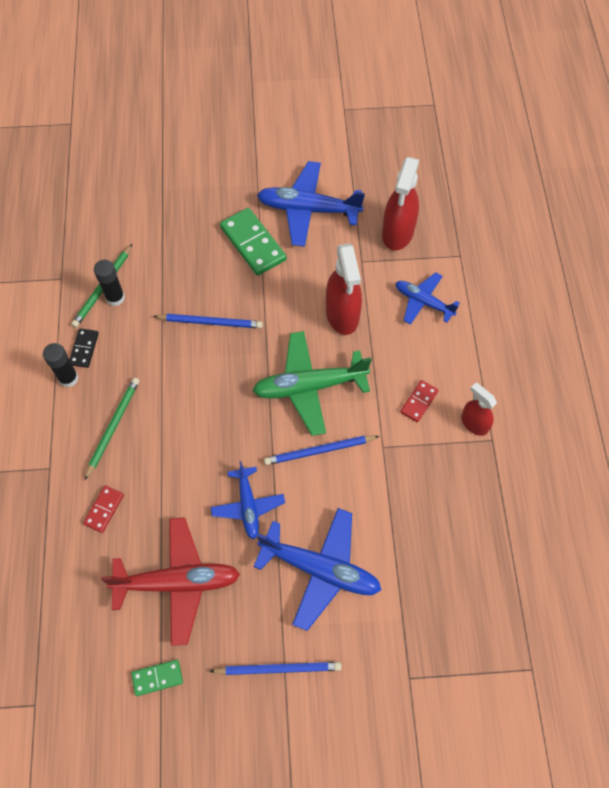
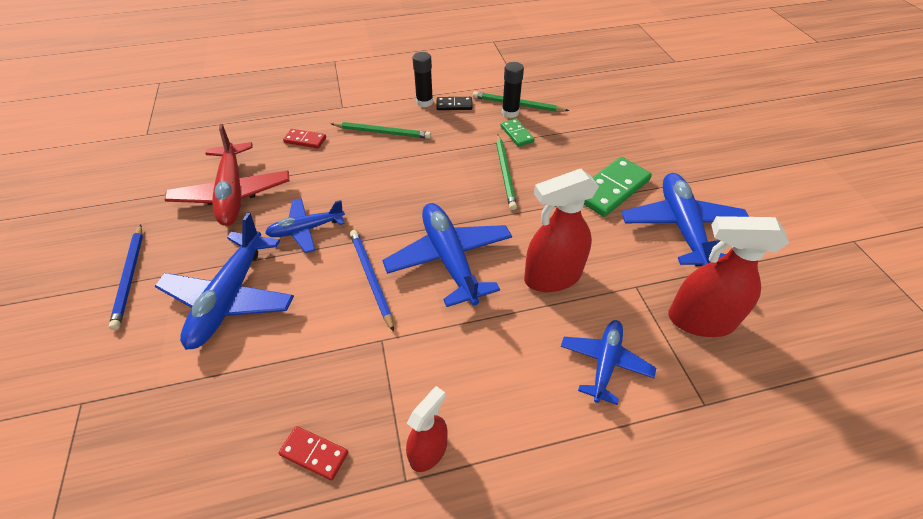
camera: 80 degrees right, 15 degrees down
(157, 678) = (147, 195): green domino -> green domino (516, 134)
(210, 322) = (505, 173): blue pencil -> green pencil
(309, 386) = (449, 259): green plane -> blue plane
(419, 402) = (450, 374): red domino -> red domino (314, 453)

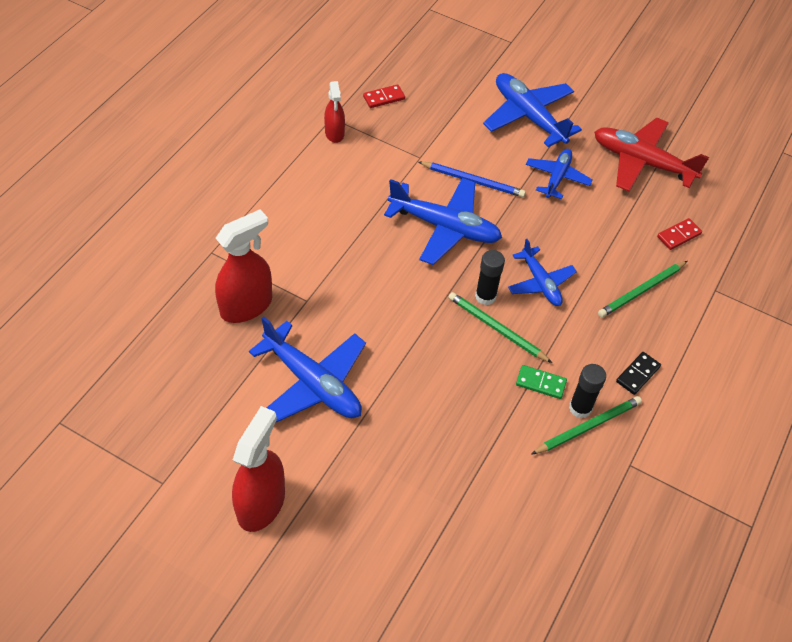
camera: 130 degrees right, 5 degrees up
(130, 277) = (596, 86): blue pencil -> none
(424, 102) = (666, 355): black glue stick -> black glue stick (485, 296)
(552, 277) = (367, 265): red spray bottle -> red spray bottle (261, 503)
(605, 363) = (285, 234): blue plane -> blue plane (540, 283)
(611, 189) = (399, 381): green domino -> none

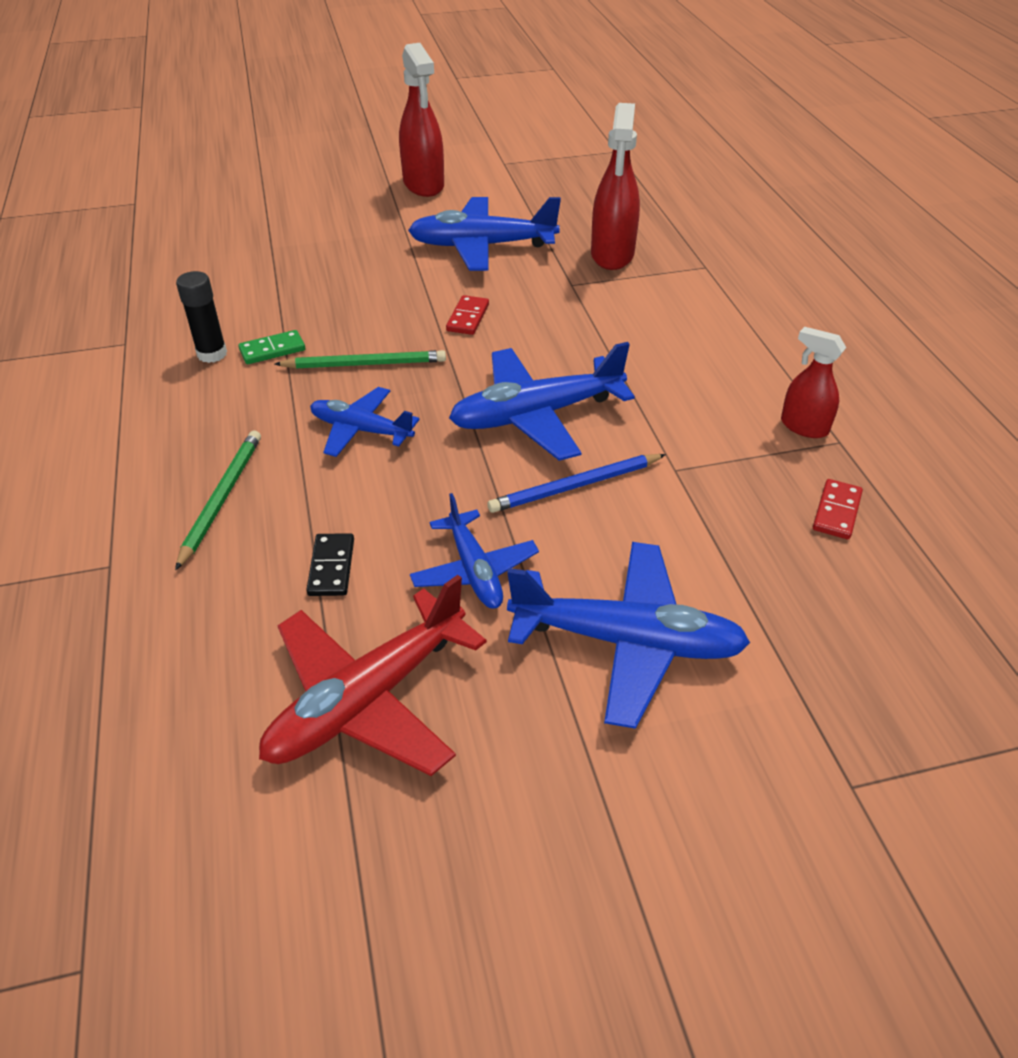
camera: 140 degrees right, 10 degrees down
(485, 296) = (409, 382): black glue stick -> none
(588, 426) = (192, 346): green pencil -> none
(637, 374) = (165, 413): black domino -> black domino (331, 567)
(642, 162) = (367, 699): red plane -> red plane turned 150 degrees clockwise
(678, 235) = (214, 610): red domino -> red domino (468, 318)

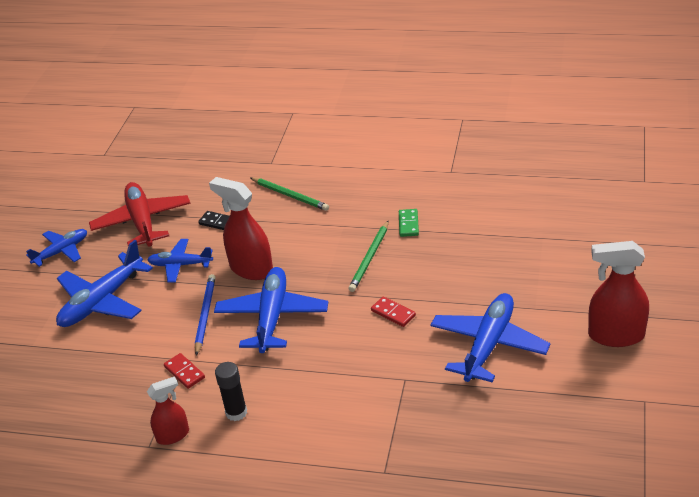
camera: 120 degrees right, 5 degrees down
(212, 354) = (419, 201): black glue stick -> black glue stick (236, 412)
(361, 430) = (309, 247): blue plane -> blue plane (62, 251)
(612, 255) = (434, 418): red spray bottle -> red spray bottle (251, 269)
(836, 511) = (103, 413): red domino -> red domino (184, 372)

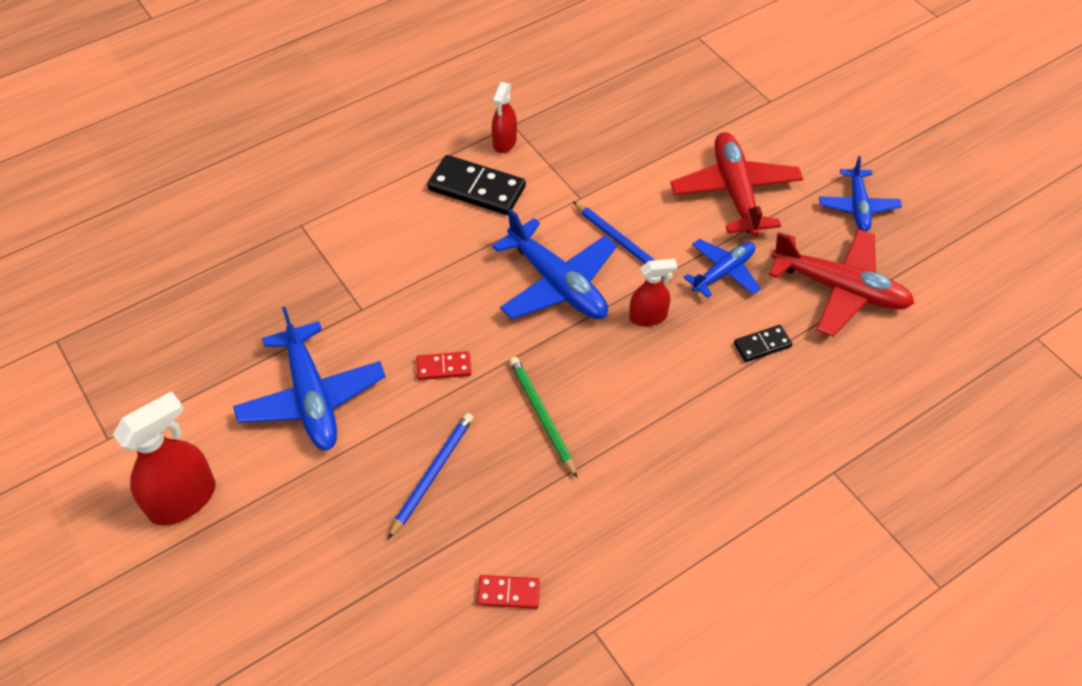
camera: 130 degrees right, 15 degrees up
(102, 301) = (735, 192): blue plane -> red plane
(184, 372) = (565, 188): red domino -> red domino (508, 593)
(236, 412) = (477, 188): black glue stick -> black domino
(251, 269) = (648, 317): red spray bottle -> red spray bottle, size x0.60
(290, 195) = (739, 438): green pencil -> none
(408, 224) = (551, 496): green domino -> none
(458, 266) = (432, 474): none -> blue pencil

